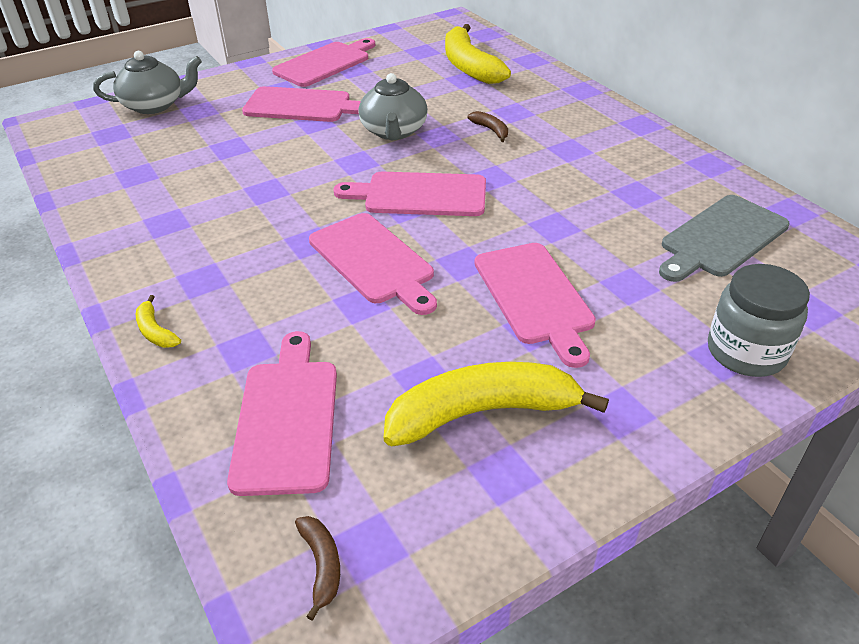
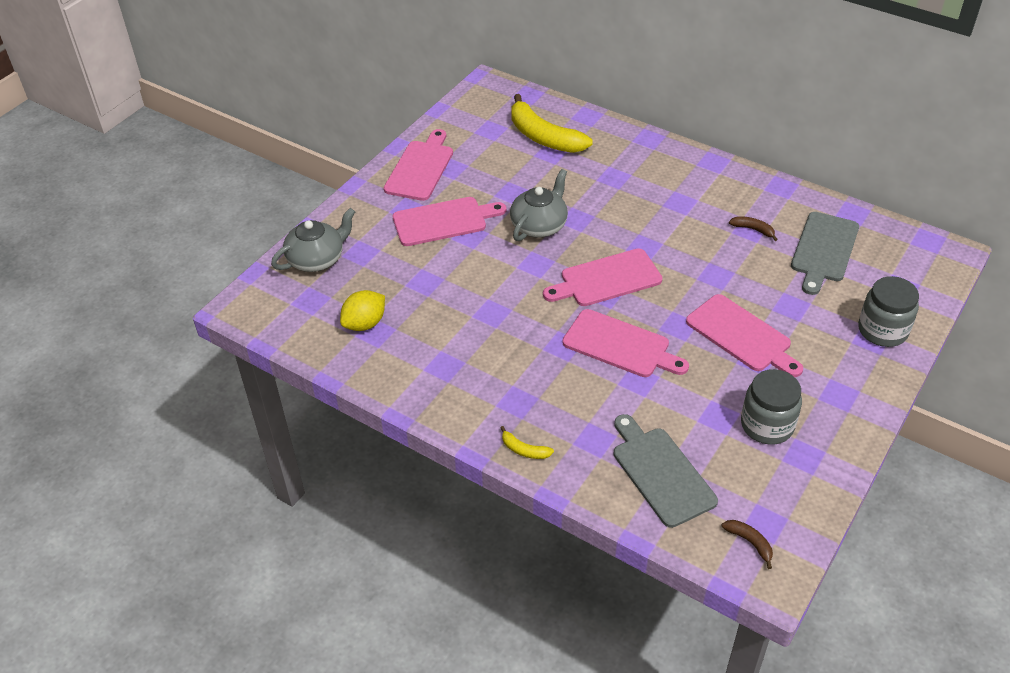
camera: 25 degrees left, 5 degrees up
(135, 165) = (365, 323): none -> yellow lemon
(287, 418) = (660, 473): pink cutting board -> grey cutting board
(394, 131) = (539, 225): grey teapot -> grey teapot turned 120 degrees counterclockwise
(482, 412) = (767, 425): yellow banana -> grey jar
(491, 130) = (611, 201): brown banana -> brown banana (753, 229)

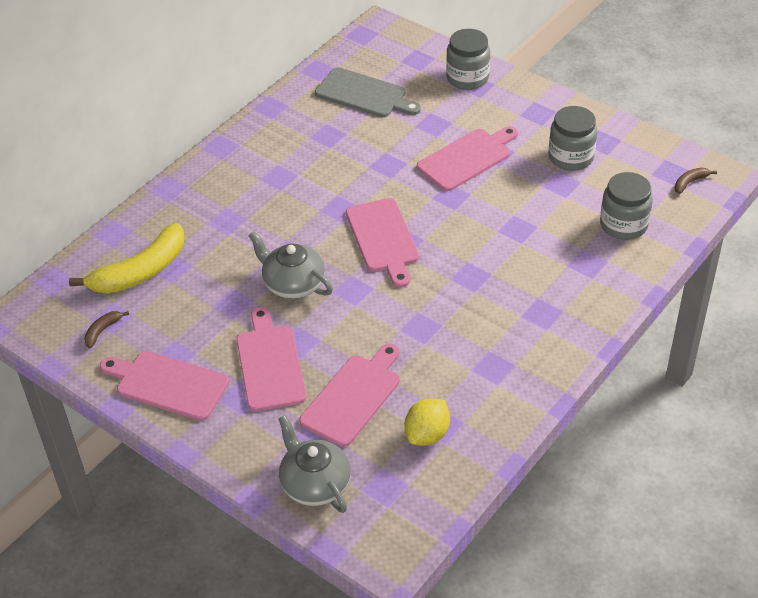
camera: 85 degrees left, 0 degrees up
(365, 323) = (427, 434): yellow lemon -> yellow lemon turned 75 degrees clockwise
(524, 450) = (601, 311): yellow banana -> none
(620, 345) = (473, 237): pink cutting board -> pink cutting board (353, 397)
(660, 473) = (623, 225): grey cutting board -> grey jar
(753, 229) = (329, 133): brown banana -> brown banana (102, 331)

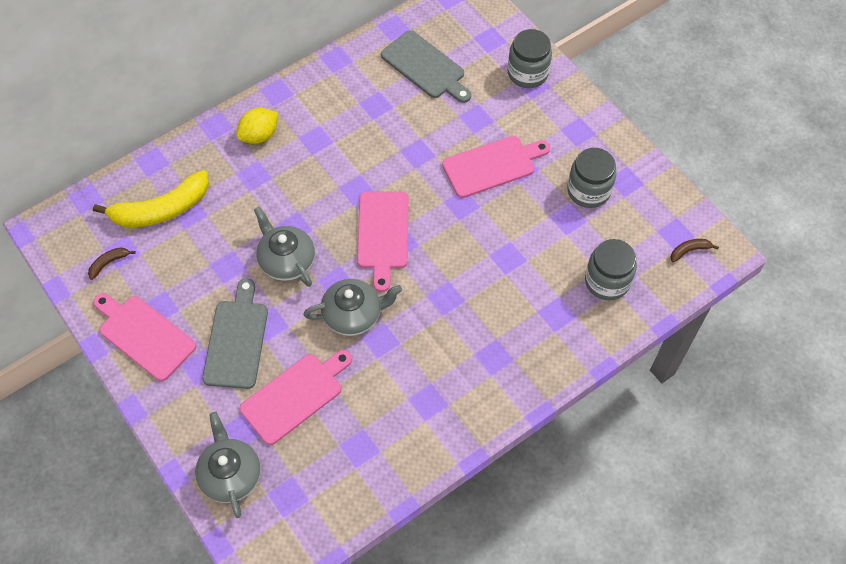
camera: 15 degrees right, 15 degrees up
(270, 364) = (236, 340): pink cutting board -> grey cutting board
(383, 313) = (353, 315): none -> grey teapot
(427, 434) = (344, 454): yellow lemon -> yellow lemon (259, 135)

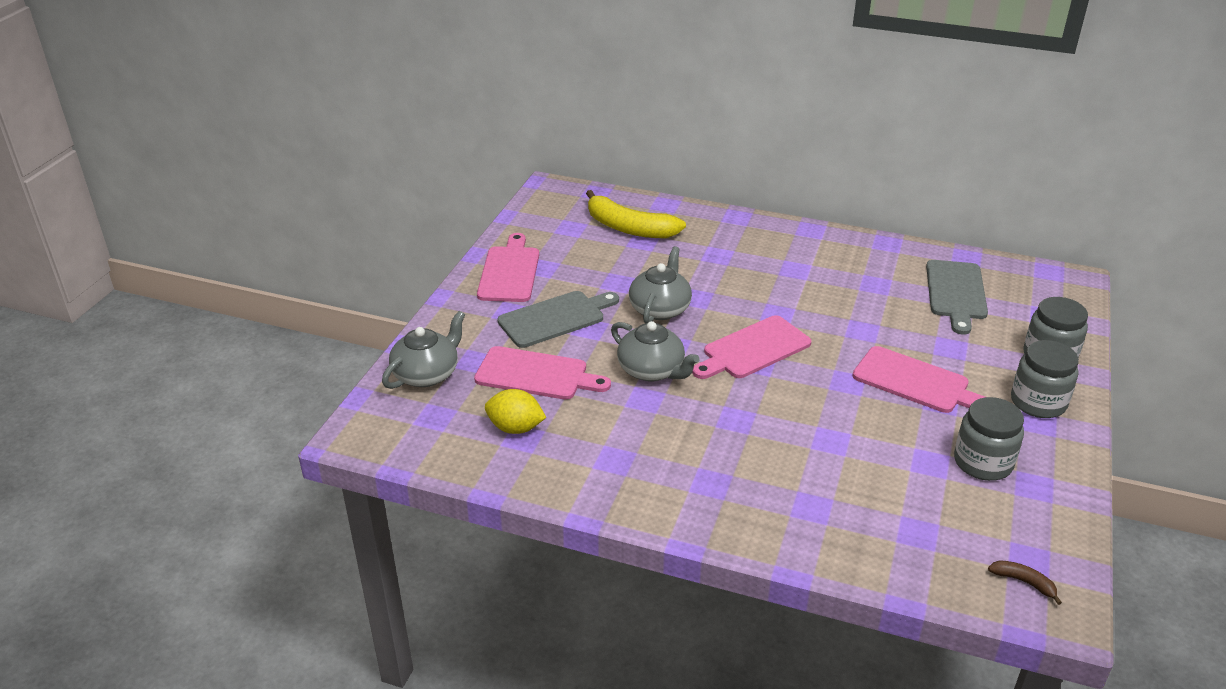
camera: 55 degrees right, 25 degrees down
(109, 263) = (553, 227): brown banana -> none
(259, 135) = (758, 240): yellow lemon -> yellow lemon (515, 428)
(607, 281) = (897, 528): grey jar -> grey jar (1038, 402)

